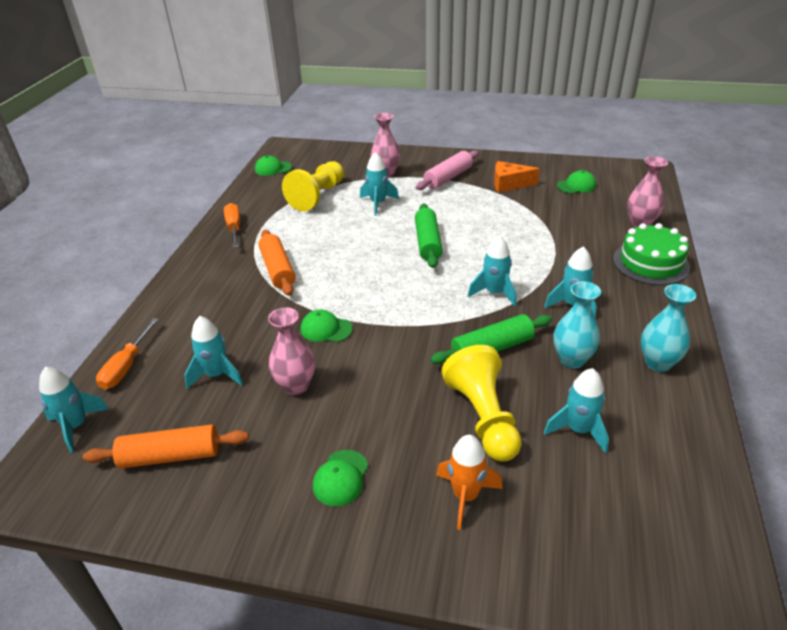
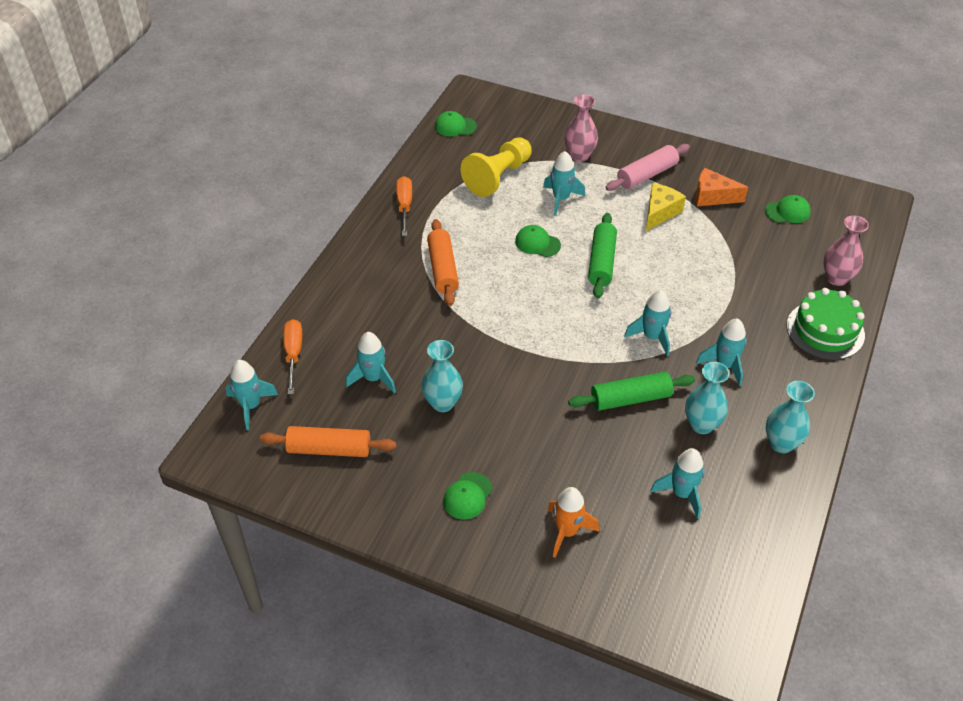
camera: 10 degrees right, 10 degrees up
(126, 366) = (293, 354): orange screwdriver -> orange screwdriver turned 150 degrees clockwise
(296, 386) = (442, 403): pink vase -> turquoise vase
(326, 329) = (479, 348): green cap -> green cap (537, 243)
(468, 201) = (660, 212): none -> yellow cheese
(483, 417) = (602, 465): yellow pawn -> none

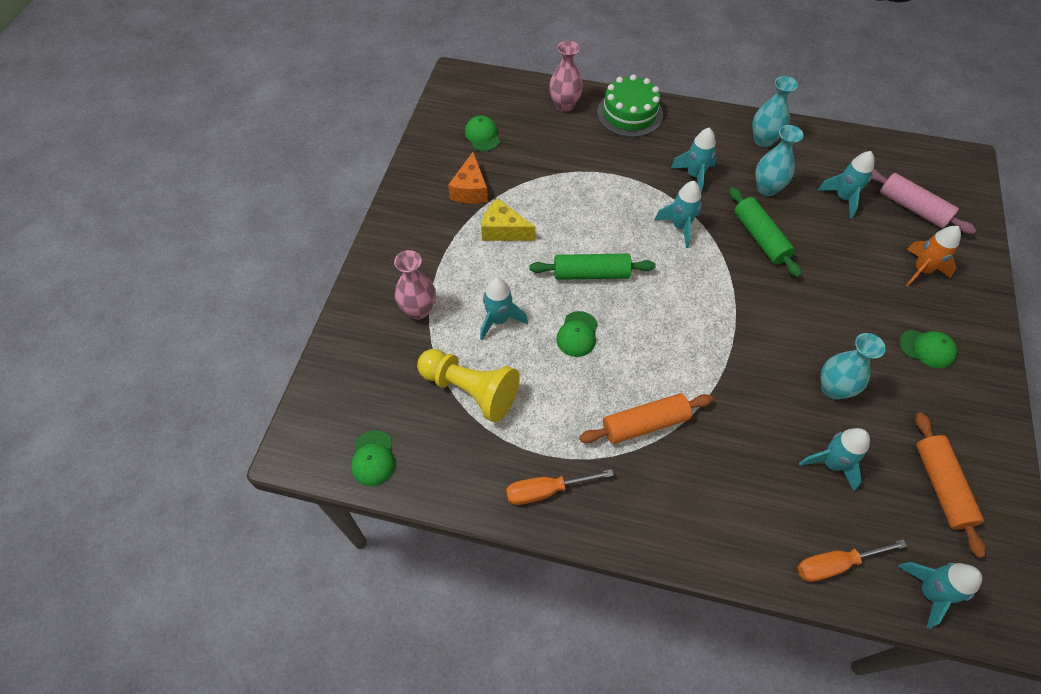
camera: 100 degrees left, 10 degrees up
(647, 175) = (444, 245): pink rolling pin -> pink rolling pin (913, 208)

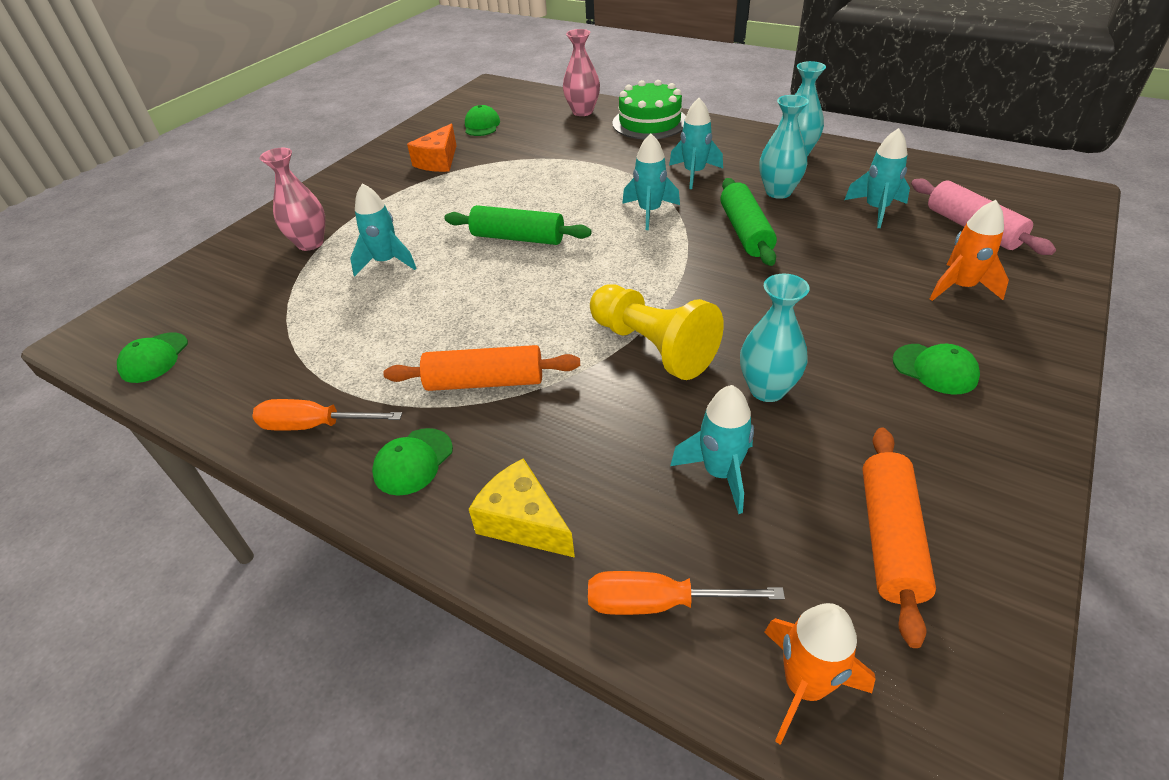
camera: 20 degrees right, 15 degrees down
(470, 390) = (307, 316): yellow pawn -> yellow pawn (652, 347)
(503, 230) = (448, 194): yellow cheese -> yellow cheese (523, 522)
(577, 334) = (464, 286): green cap -> green cap (413, 461)
(929, 592) = (804, 686): turquoise rocket -> orange rocket

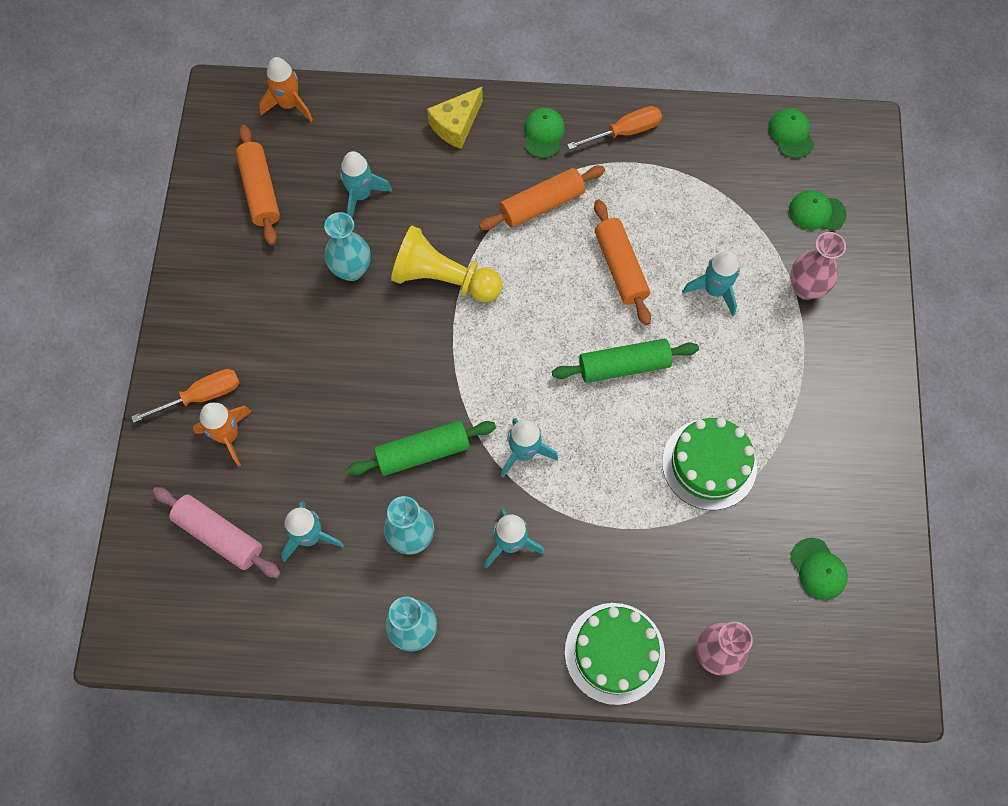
camera: 150 degrees right, 25 degrees up
(438, 161) = (803, 467): orange cheese -> none
(453, 302) = (620, 267): none -> orange rolling pin
(504, 176) = (709, 464): none -> green cake
(523, 522) = (456, 125): yellow cheese -> yellow cheese turned 120 degrees clockwise
(658, 603) = (366, 113): orange screwdriver -> orange screwdriver (201, 396)
(745, 232) = (423, 452): green rolling pin -> green rolling pin turned 75 degrees counterclockwise
(935, 369) = (243, 331): green cap -> green cap (816, 212)

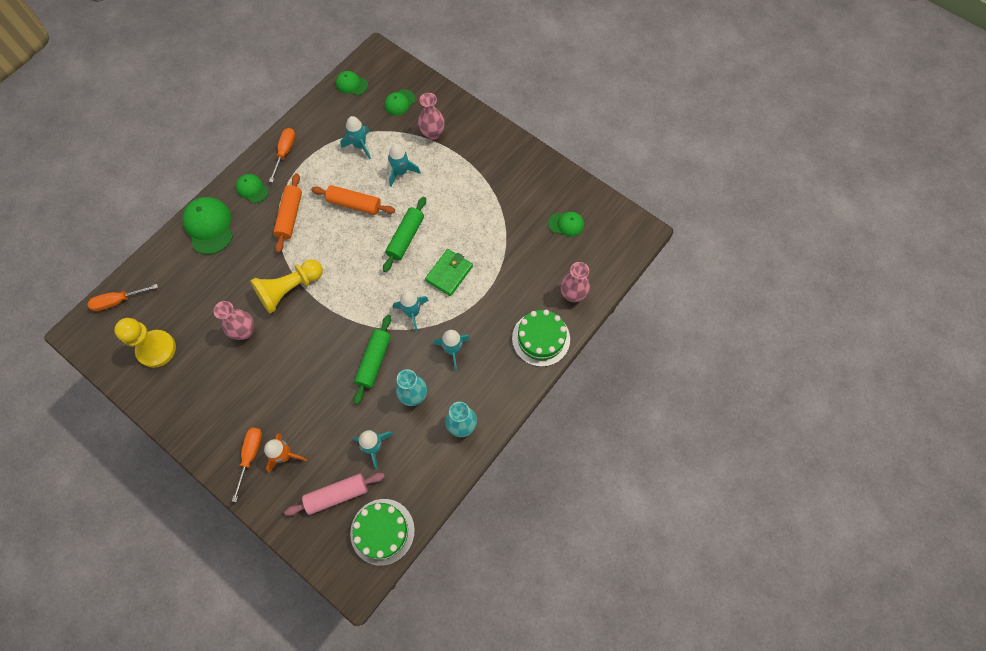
camera: 55 degrees left, 0 degrees up
(260, 191) = (156, 349): orange rolling pin -> yellow pawn
(289, 105) = (118, 301): orange rocket -> orange screwdriver
(351, 270) = (245, 331): turquoise vase -> pink vase
(361, 195) = (206, 299): turquoise rocket -> turquoise rocket (360, 146)
(456, 125) = (209, 226): yellow cheese -> green cap
(616, 459) = (449, 273): none -> green wallet
(709, 464) = (483, 234): green cake -> green cake (382, 531)

